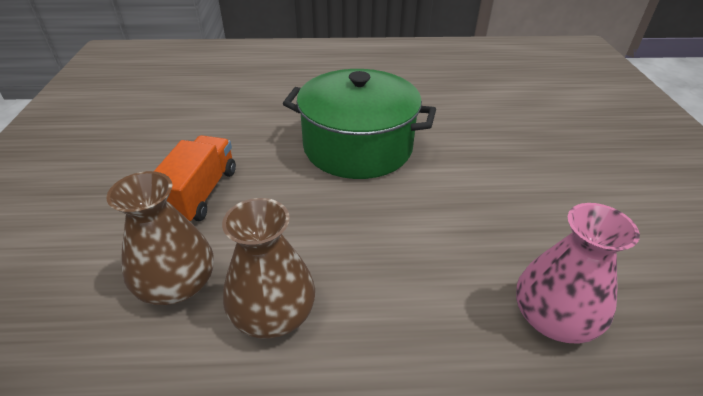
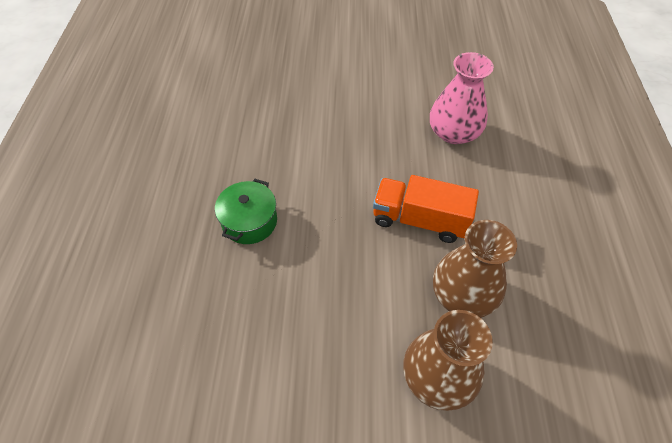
camera: 85 degrees left, 15 degrees up
(200, 194) = (311, 377): orange truck -> orange truck (419, 220)
(358, 147) = (249, 221): green pot -> green pot, size x0.48

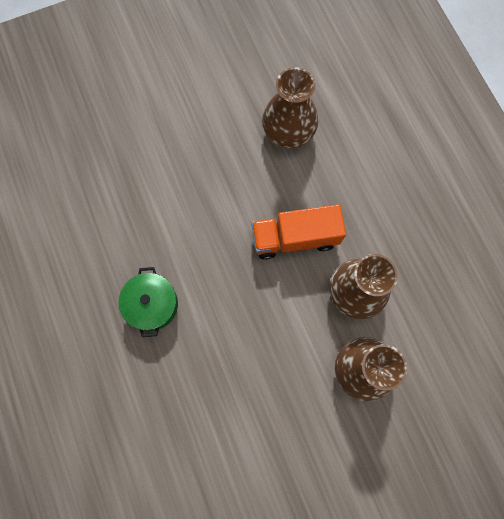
camera: 25 degrees left, 20 degrees up
(453, 133) = (288, 130): pink vase -> brown vase

